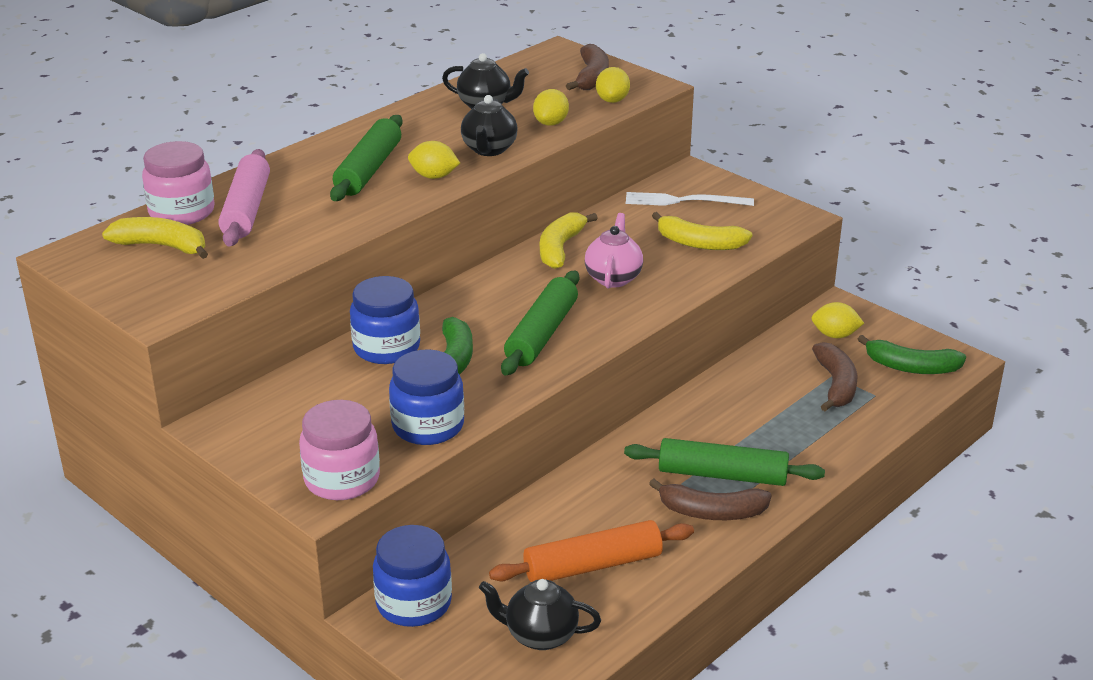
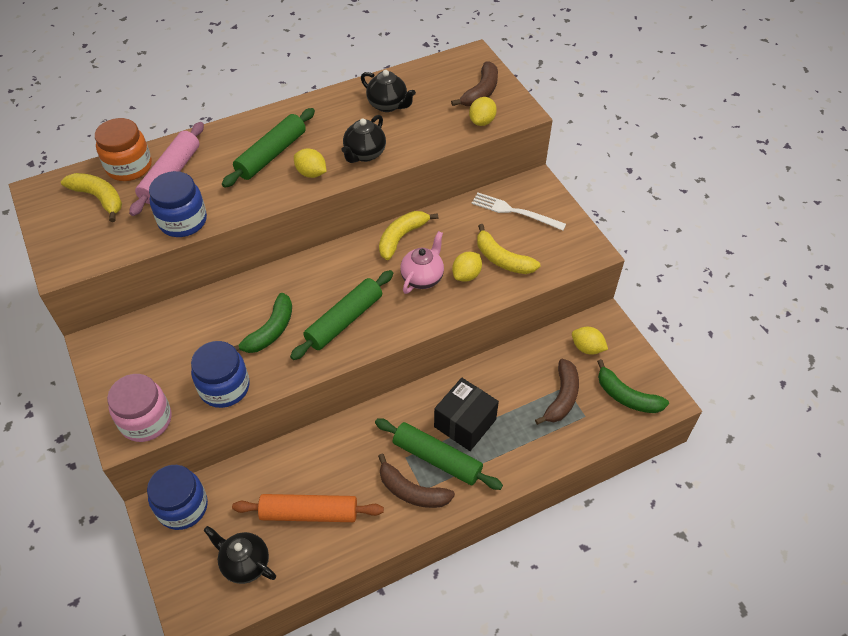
camera: 20 degrees right, 20 degrees up
(182, 212) = (129, 167): pink jar -> orange jar
(386, 348) = (236, 303): blue jar -> blue jar (183, 221)
(551, 123) = (423, 136): yellow lemon -> yellow lemon (466, 275)
(734, 435) = (465, 423): none -> black box

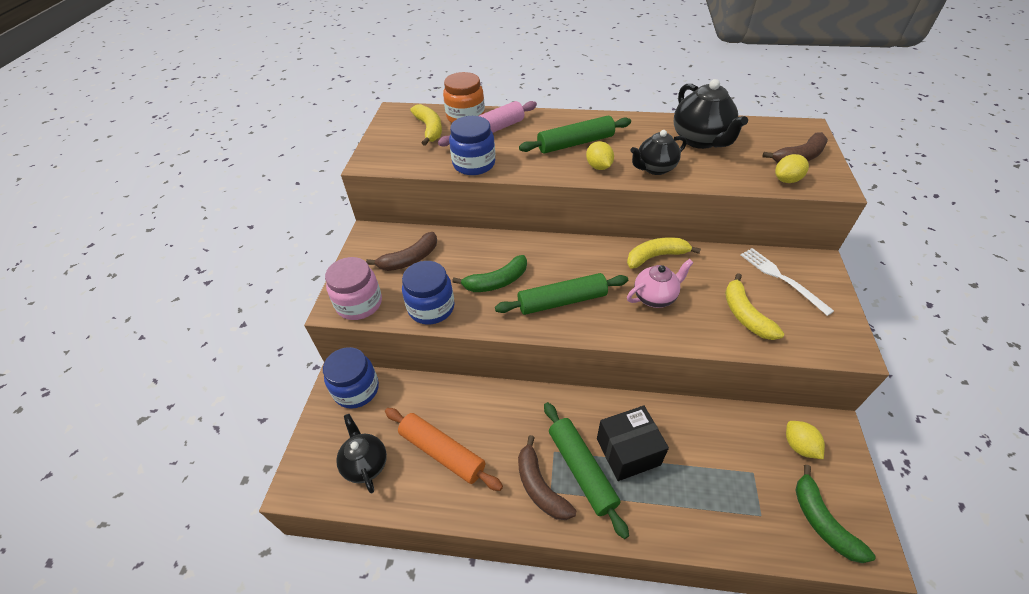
camera: 35 degrees right, 5 degrees down
(388, 105) = (700, 140): black teapot -> black teapot, size x1.54
(466, 275) = (699, 313): yellow lemon -> none
(562, 397) = (744, 481): brown banana -> brown banana (410, 259)

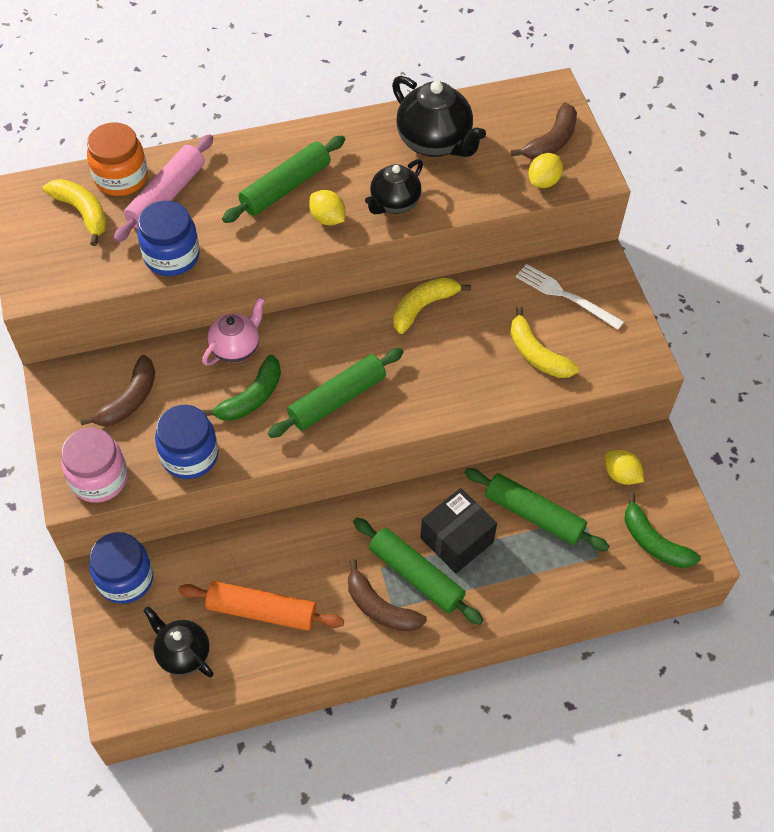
camera: 25 degrees left, 10 degrees up
(655, 297) = (437, 362): pink teapot -> pink teapot (236, 348)
(705, 454) = (533, 515): none -> green rolling pin

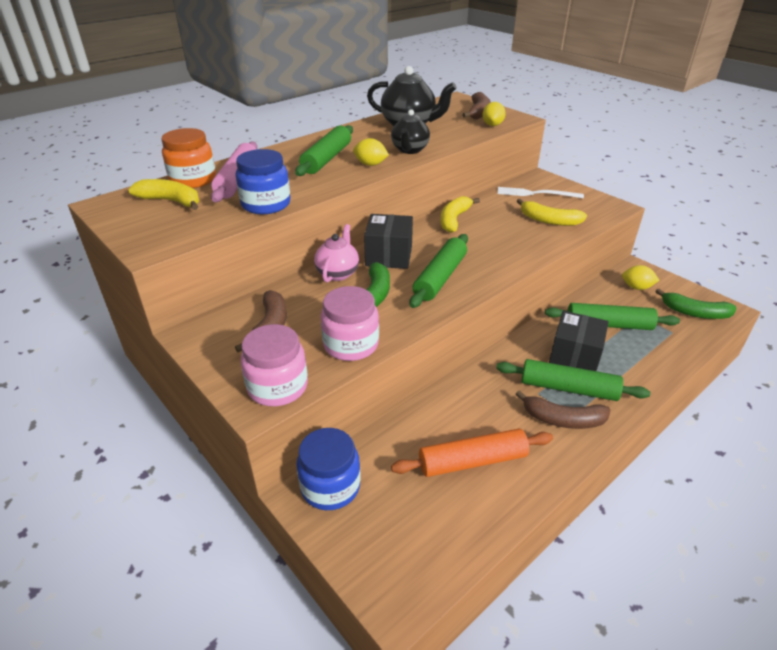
camera: 25 degrees left, 20 degrees down
(183, 653) = (429, 526): black teapot -> none
(190, 455) = (351, 344): blue jar -> pink jar
(306, 342) = (389, 256): none -> black box

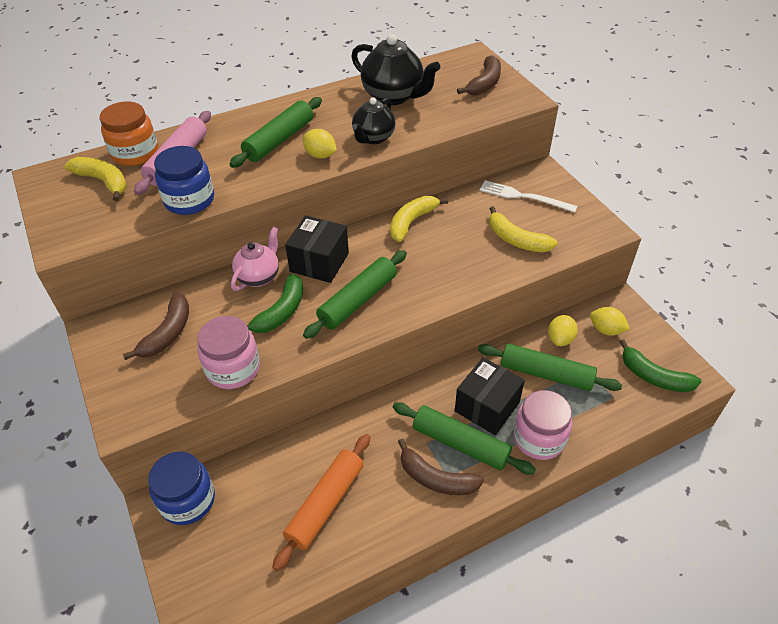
camera: 15 degrees right, 10 degrees up
(278, 387) = (148, 404): pink jar -> pink jar (539, 438)
(472, 461) = (325, 504): orange rolling pin -> orange rolling pin turned 60 degrees counterclockwise
(492, 125) = (488, 108): yellow lemon -> yellow lemon (560, 339)

